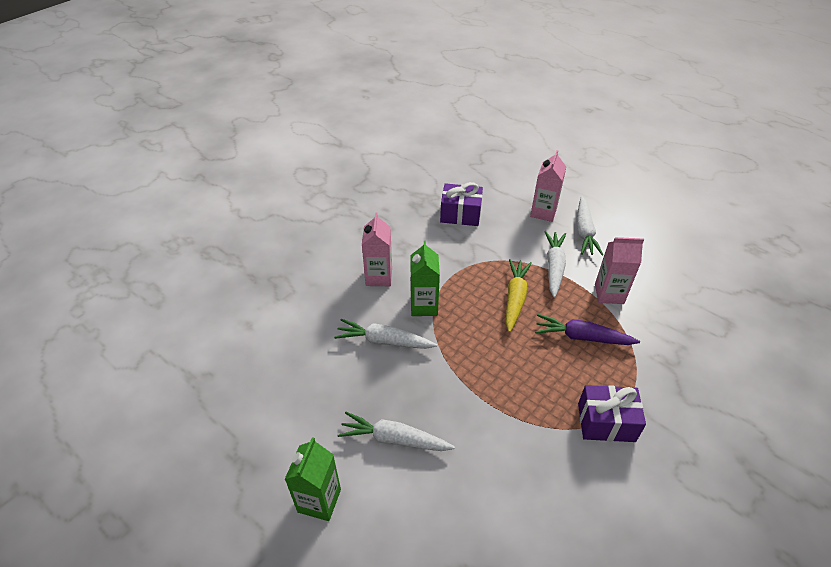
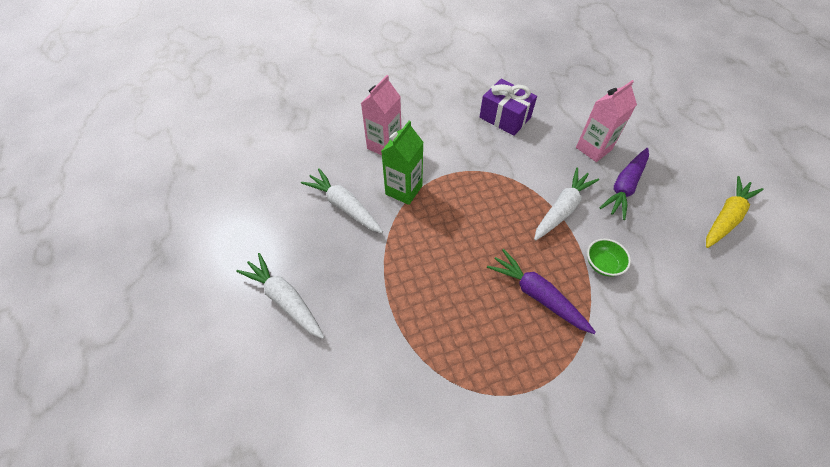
camera: 30 degrees right, 10 degrees up
(319, 500) = (187, 319): green carton -> none
(515, 298) = (496, 222): yellow carrot -> yellow carrot (726, 217)
(584, 232) = (624, 187): white carrot -> purple carrot
(606, 422) = (494, 397): purple gift -> none
(609, 294) = (602, 264): pink carton -> green bowl

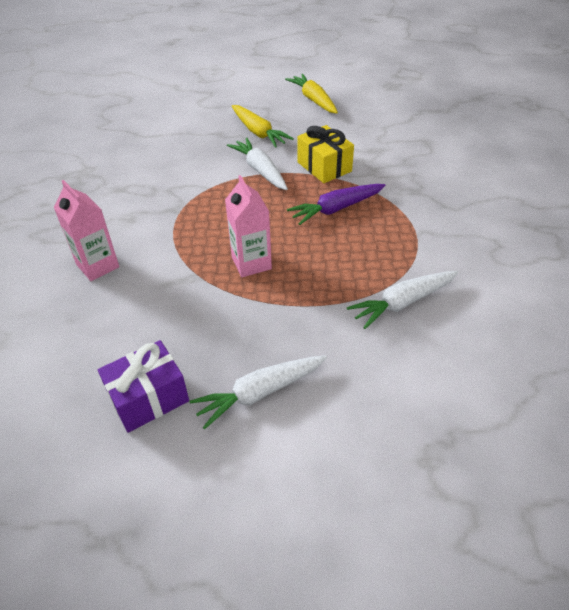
camera: 70 degrees left, 10 degrees down
(344, 206) = (162, 317): white carrot -> white carrot (402, 303)
(403, 190) = (172, 264): green carton -> none
(505, 117) = (131, 171): purple gift -> purple gift (148, 398)
(593, 148) = (208, 134): pink carton -> pink carton (251, 263)
(602, 264) = (324, 167): green bowl -> yellow gift
(624, 187) = (258, 132): purple carrot -> yellow carrot

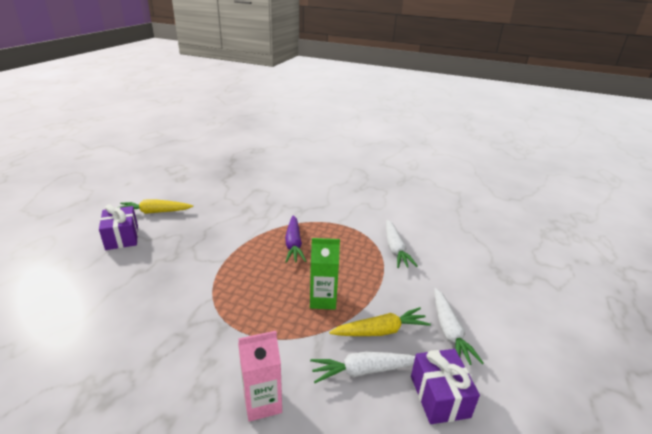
camera: 70 degrees left, 15 degrees down
(251, 263) = (323, 300): pink carton -> green carton
(258, 132) = (165, 250): yellow carrot -> yellow carrot (380, 331)
(259, 103) = (122, 237): none -> purple gift
(260, 170) = (217, 264): white carrot -> white carrot (363, 371)
(324, 167) = (243, 234): yellow gift -> none

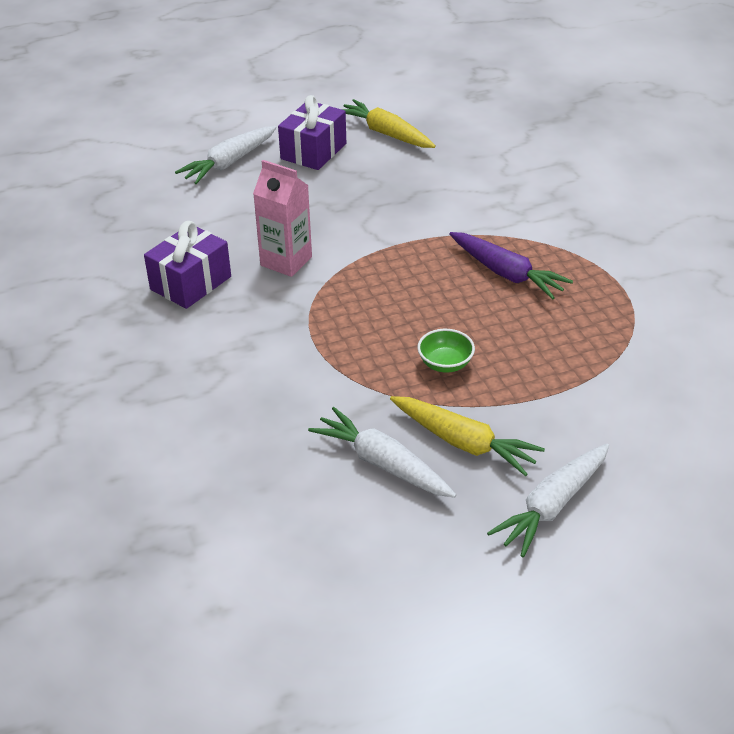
camera: 50 degrees right, 10 degrees up
(262, 402) = (249, 415): pink carton -> pink carton (286, 261)
(293, 244) = (506, 273): purple carrot -> purple carrot turned 90 degrees counterclockwise
(323, 300) = (445, 364): green carton -> green bowl
(395, 249) = (650, 366): white carrot -> white carrot (229, 163)
(439, 396) = (428, 547): purple gift -> purple gift (190, 283)

